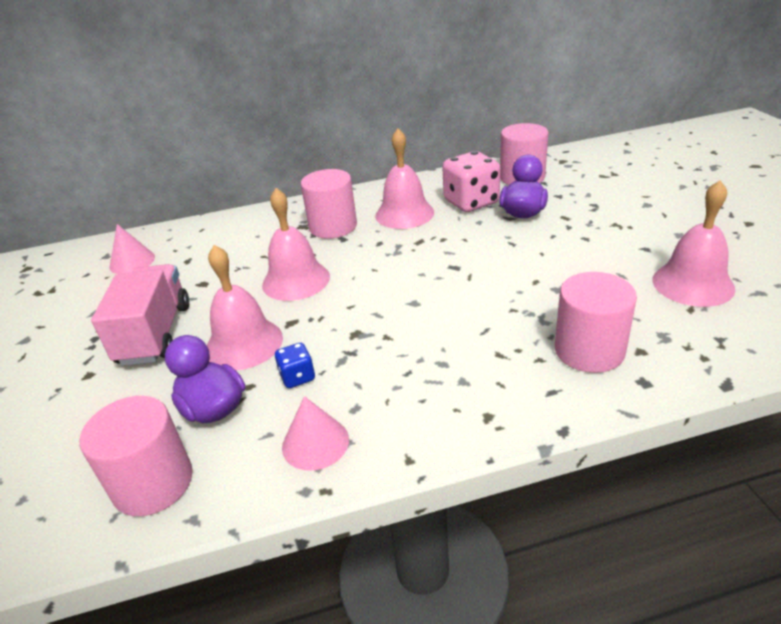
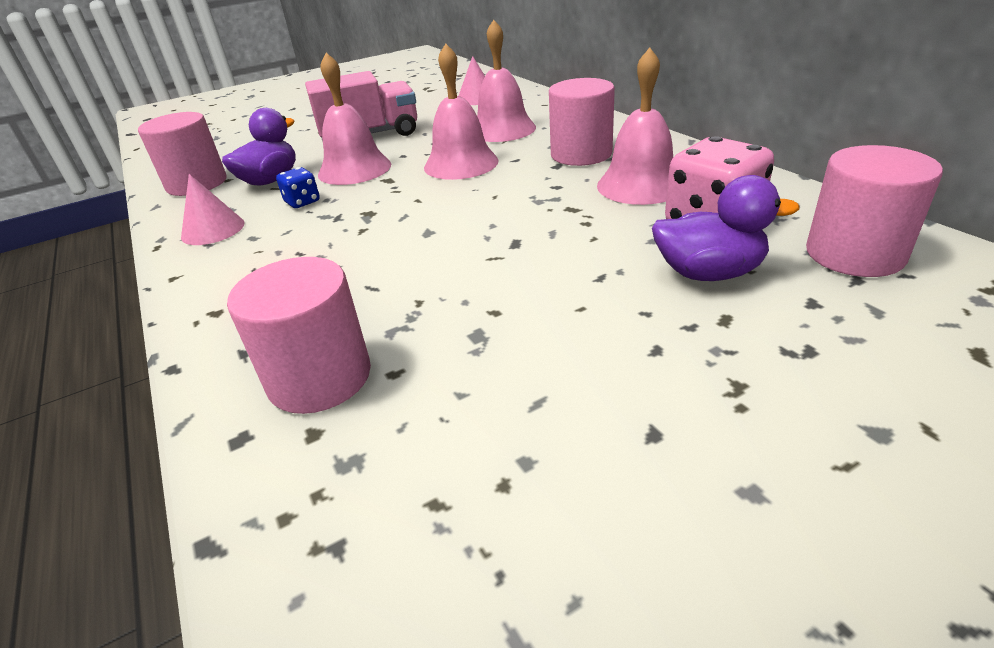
camera: 75 degrees right, 0 degrees up
(693, 284) = (528, 510): pink bell -> pink bell (502, 129)

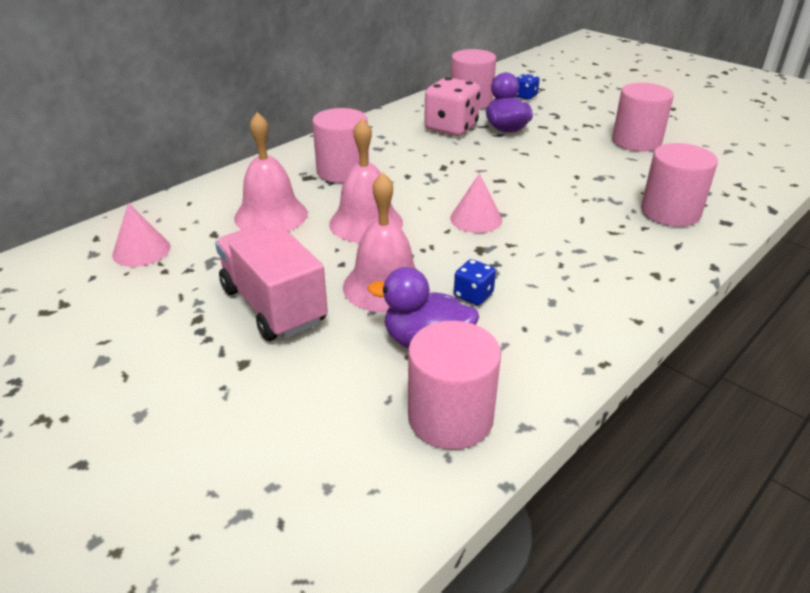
camera: 110 degrees left, 0 degrees up
(213, 230) = (553, 335): pink cone -> pink cone (476, 219)
(622, 441) = (636, 141): none -> pink cylinder
(640, 185) = (401, 148): pink bell -> none
(923, 328) = (525, 96): none -> blue dice

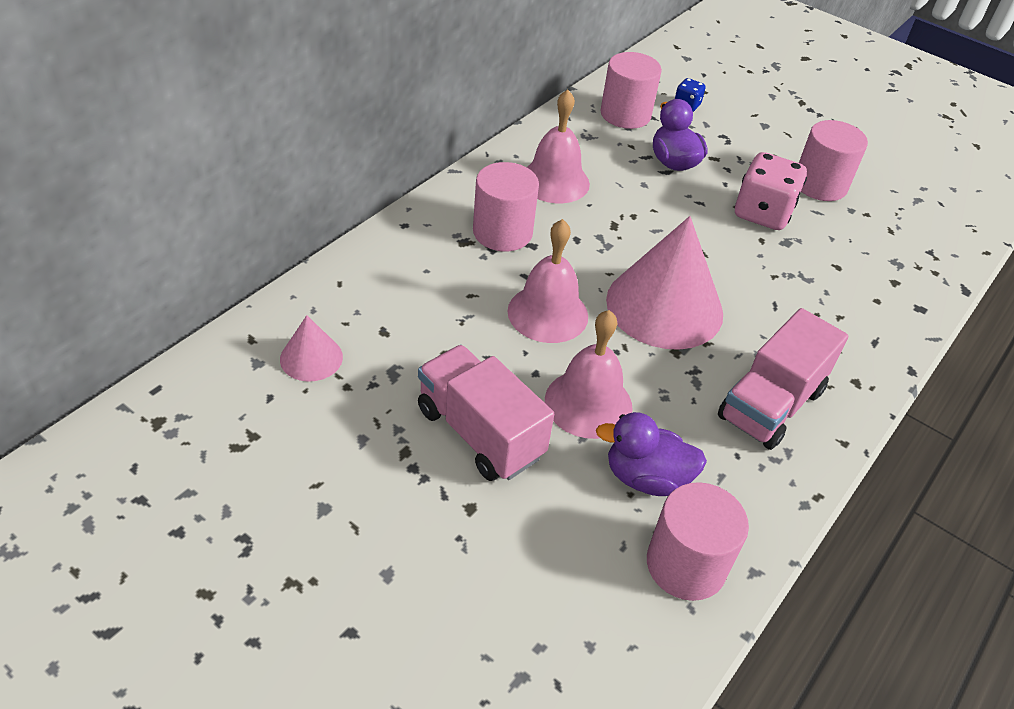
camera: 10 degrees left, 10 degrees up
(271, 215) = (440, 303): pink bell -> pink bell (554, 181)
(451, 128) = (611, 160): pink dice -> pink dice (762, 213)
(473, 295) = (680, 414): blue dice -> none
(476, 219) = (664, 306): pink cone -> pink cone, size x2.08
(565, 289) = (771, 404): none -> pink truck
(670, 212) = (864, 295): pink cylinder -> none

